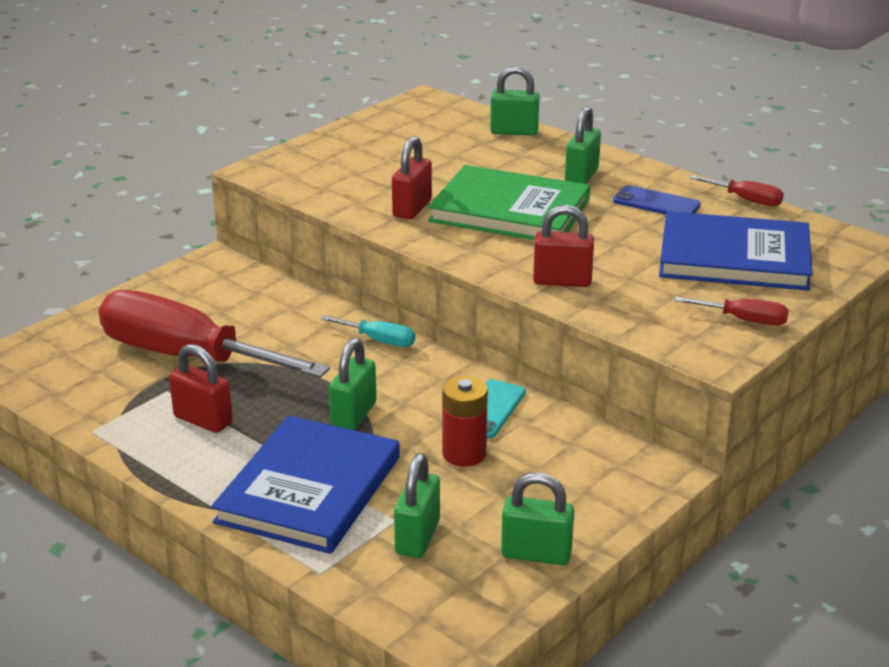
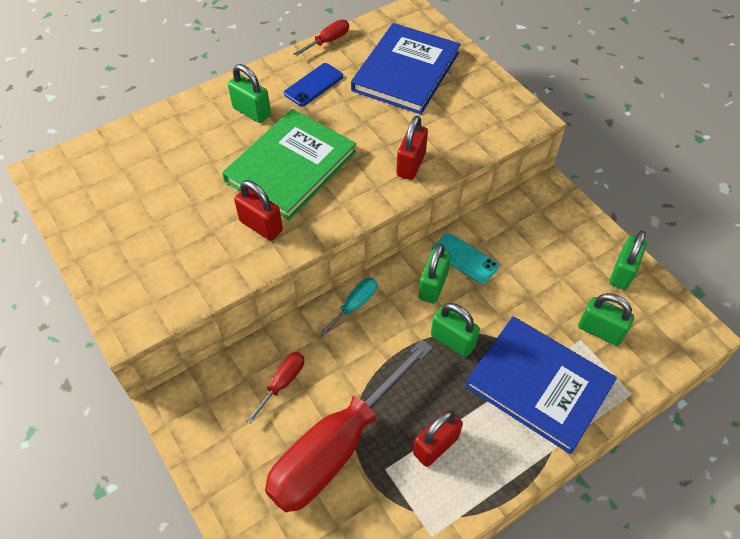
camera: 75 degrees left, 25 degrees up
(464, 454) = (513, 285): red battery -> none
(514, 132) = (149, 130): green padlock -> green padlock (433, 286)
(744, 320) = (487, 92): red screwdriver -> red screwdriver (282, 383)

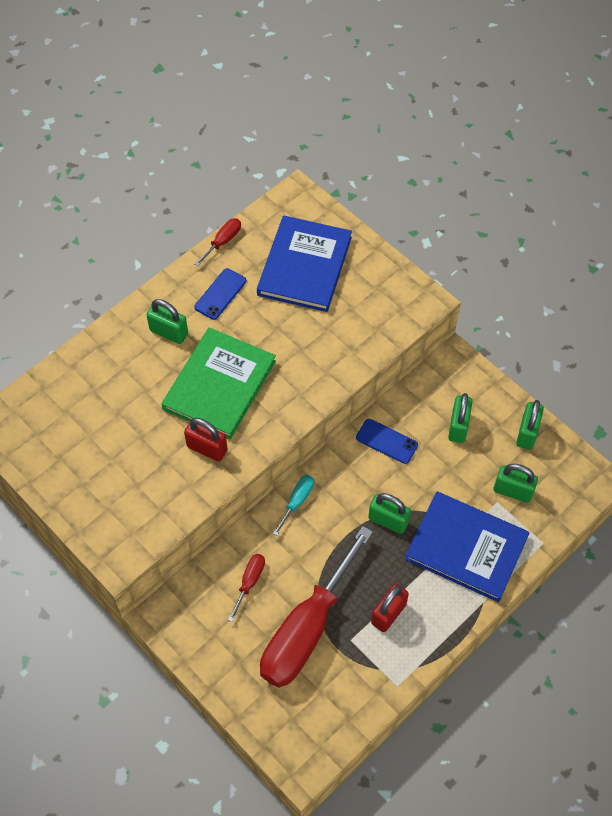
camera: 10 degrees left, 5 degrees up
(411, 164) = (327, 366): red padlock -> none
(433, 286) = (363, 472): green padlock -> green padlock (458, 427)
(464, 258) = (386, 441): turquoise phone -> blue phone

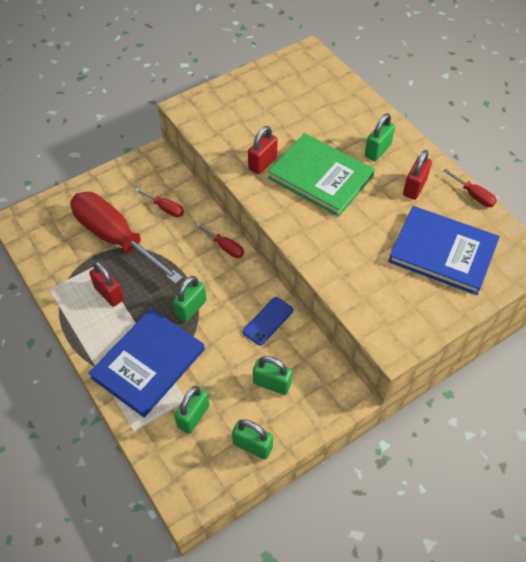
camera: 100 degrees right, 5 degrees down
(220, 294) = (414, 187): blue phone -> red padlock
(297, 501) = (225, 247): turquoise screwdriver -> red screwdriver

